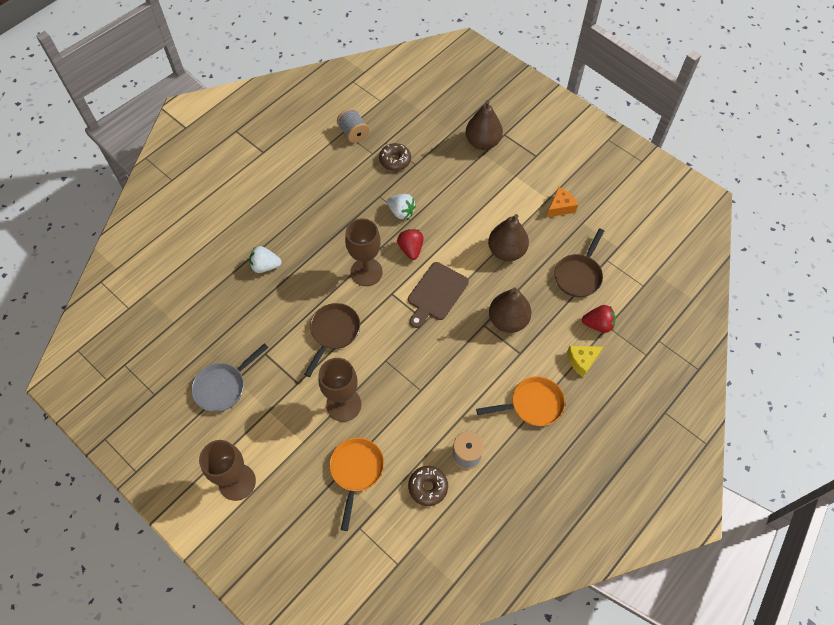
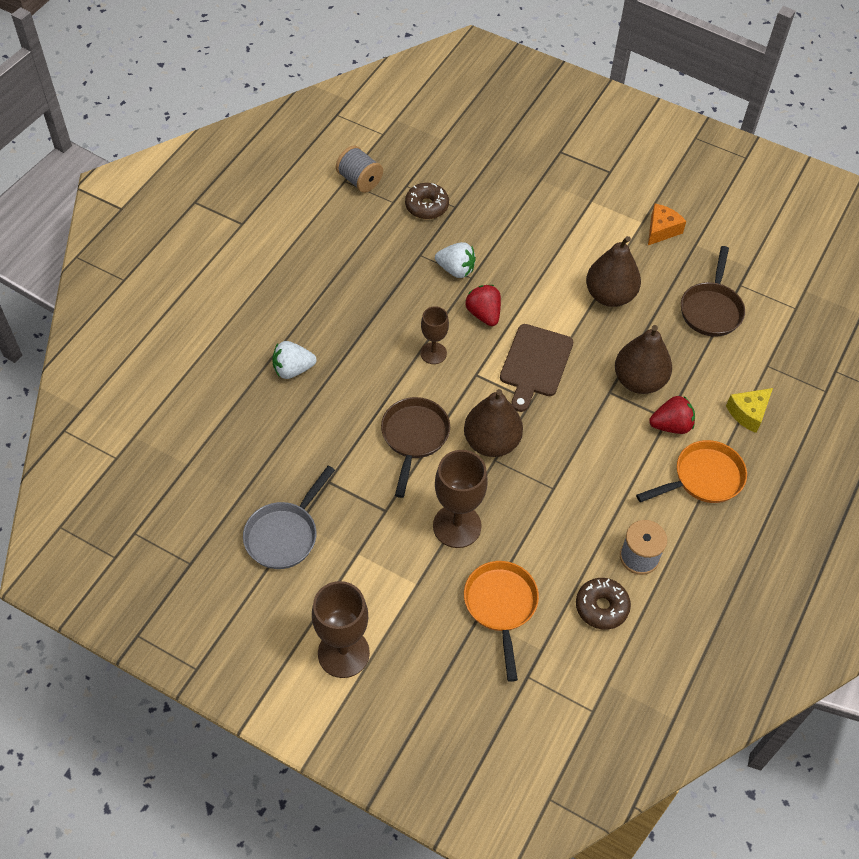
camera: 15 degrees left, 5 degrees down
(366, 272) = (433, 353): brown goblet -> brown goblet, size x0.60
(482, 142) = (535, 166): brown pear -> brown pear (491, 442)
(598, 324) = (754, 365): red strawberry -> red strawberry (671, 425)

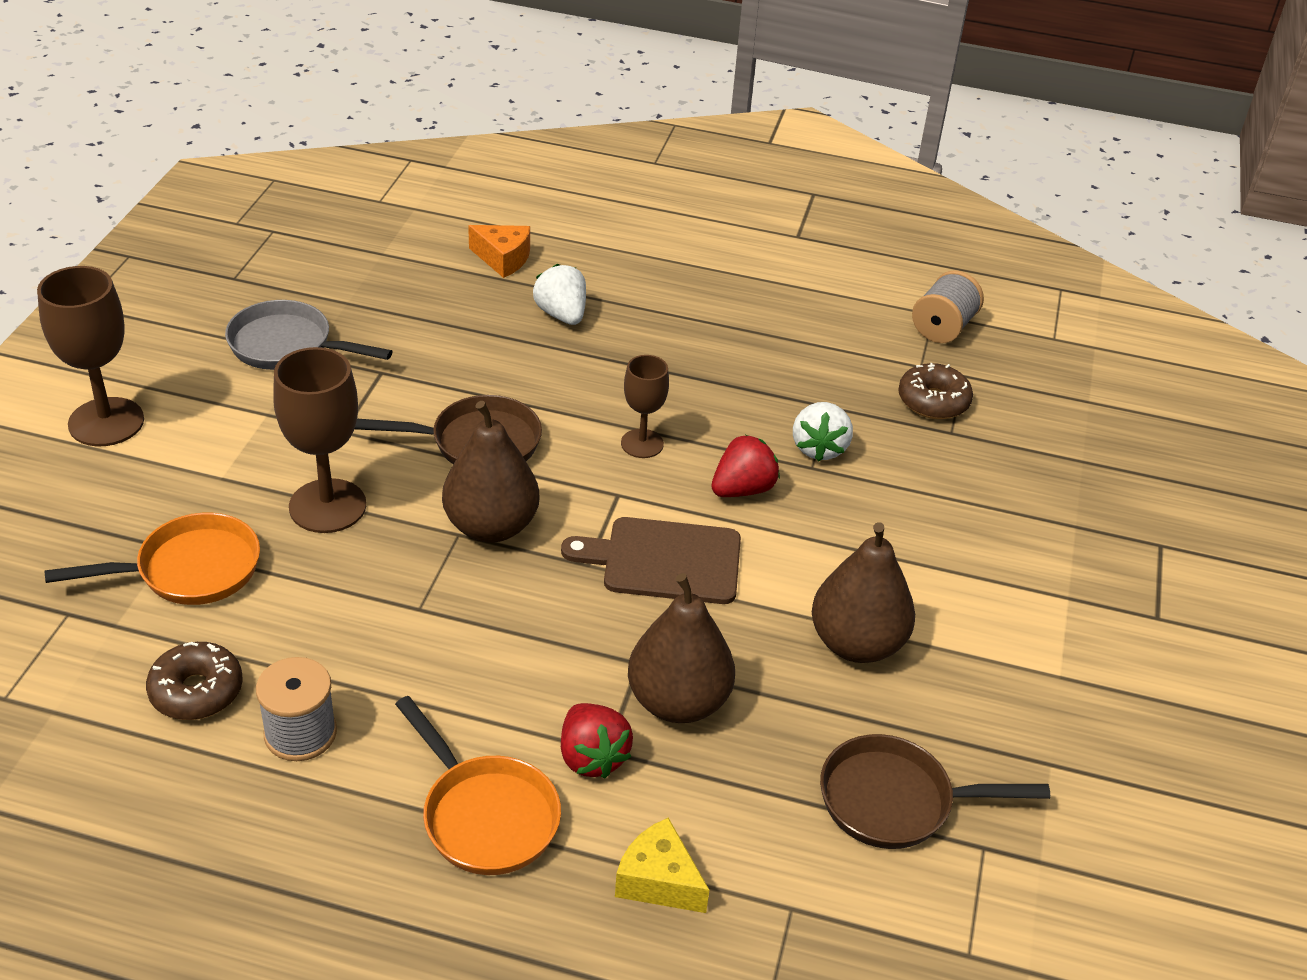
camera: 75 degrees right, 15 degrees down
(661, 230) = (1056, 706): orange cheese -> orange cheese (503, 259)

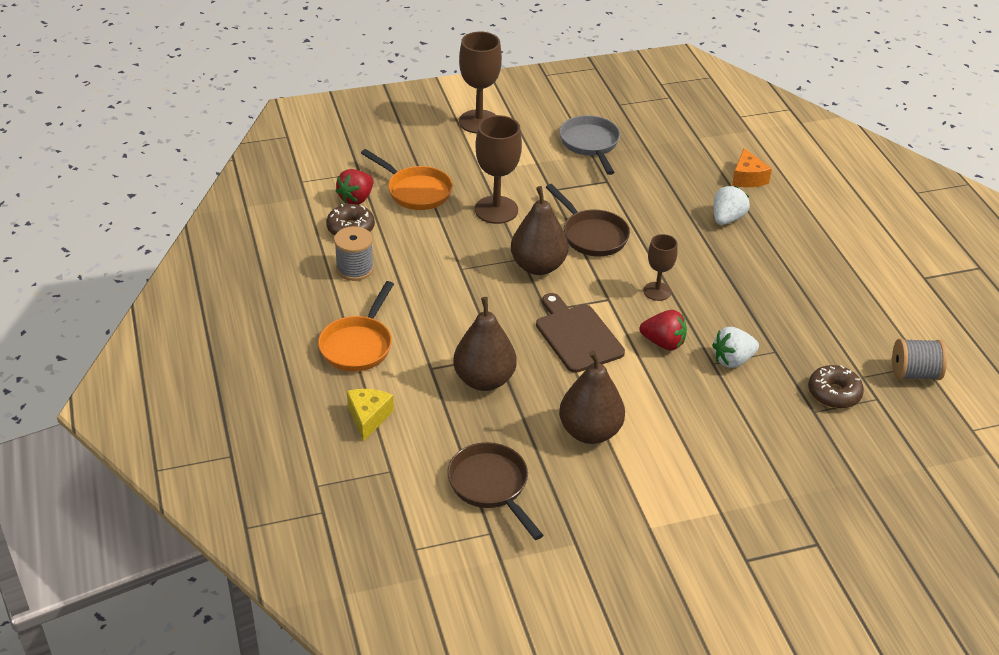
camera: 60 degrees right, 0 degrees up
(592, 757) = (422, 365): red strawberry -> red strawberry (356, 199)

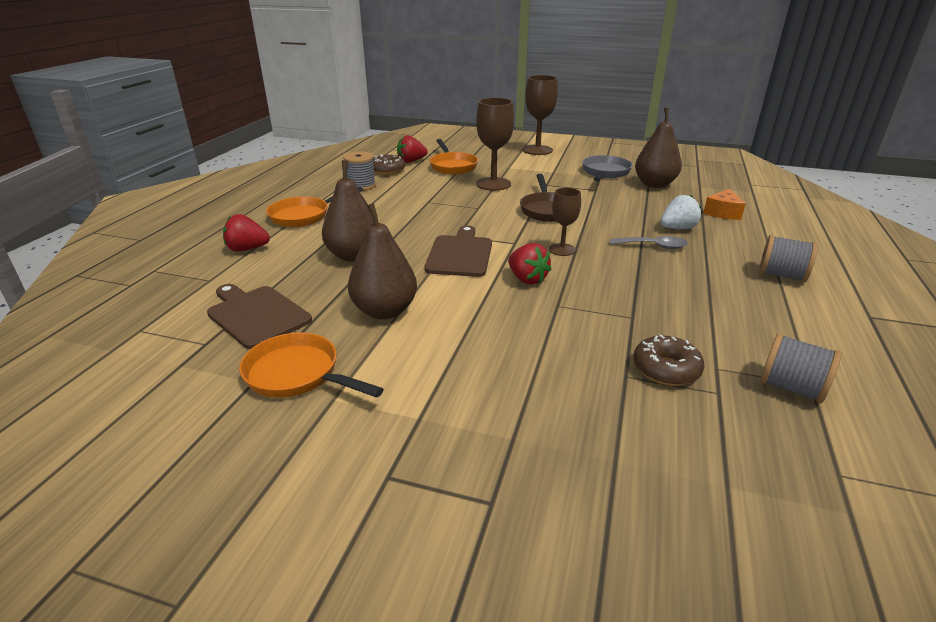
camera: 35 degrees right, 10 degrees down
(368, 417) = (247, 249): yellow cheese -> red strawberry
(491, 486) = (256, 315): brown pan -> brown cutting board
(538, 266) = (484, 214): brown pear -> brown pear (654, 184)
(600, 522) = (298, 374): none -> orange pan
(726, 254) = (653, 246): none -> grey spoon
(732, 360) = (579, 309): white strawberry -> none
(844, 253) = (781, 275): none -> grey spool

